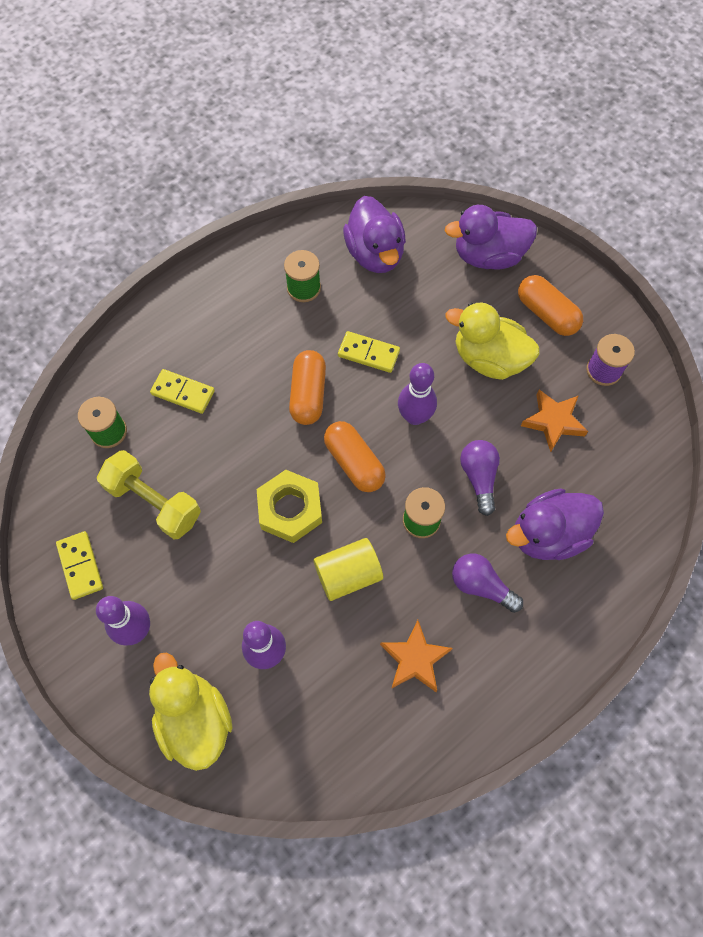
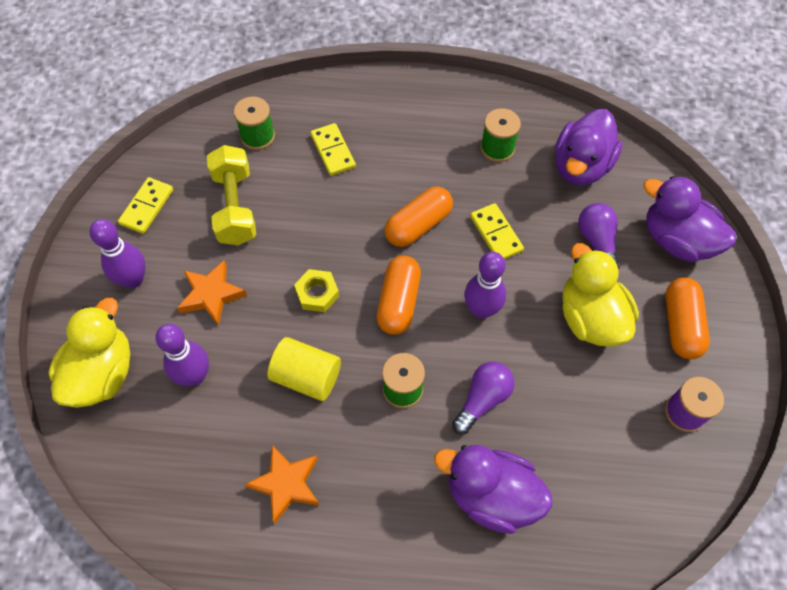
camera: 45 degrees right, 5 degrees down
(290, 509) = (317, 293): yellow nut -> yellow nut, size x0.63
(481, 585) = (394, 481): purple light bulb -> purple light bulb (597, 242)
(553, 421) = (593, 413): orange star -> orange star (211, 295)

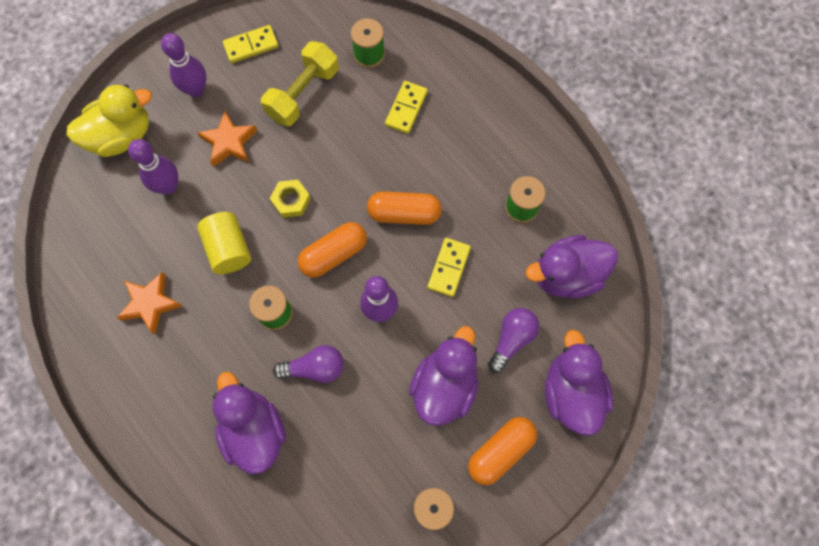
camera: 45 degrees right, 10 degrees up
(590, 318) = (444, 385): yellow duck -> purple duck

